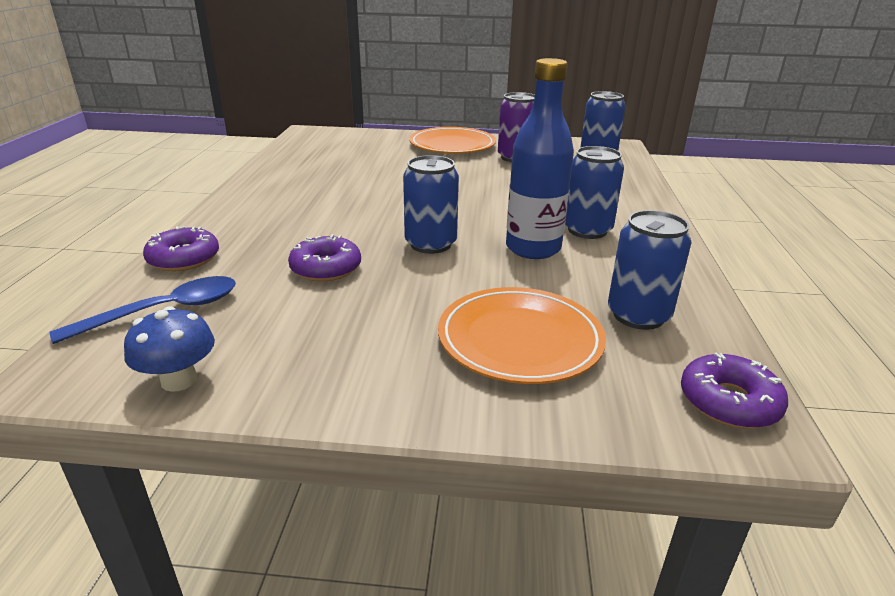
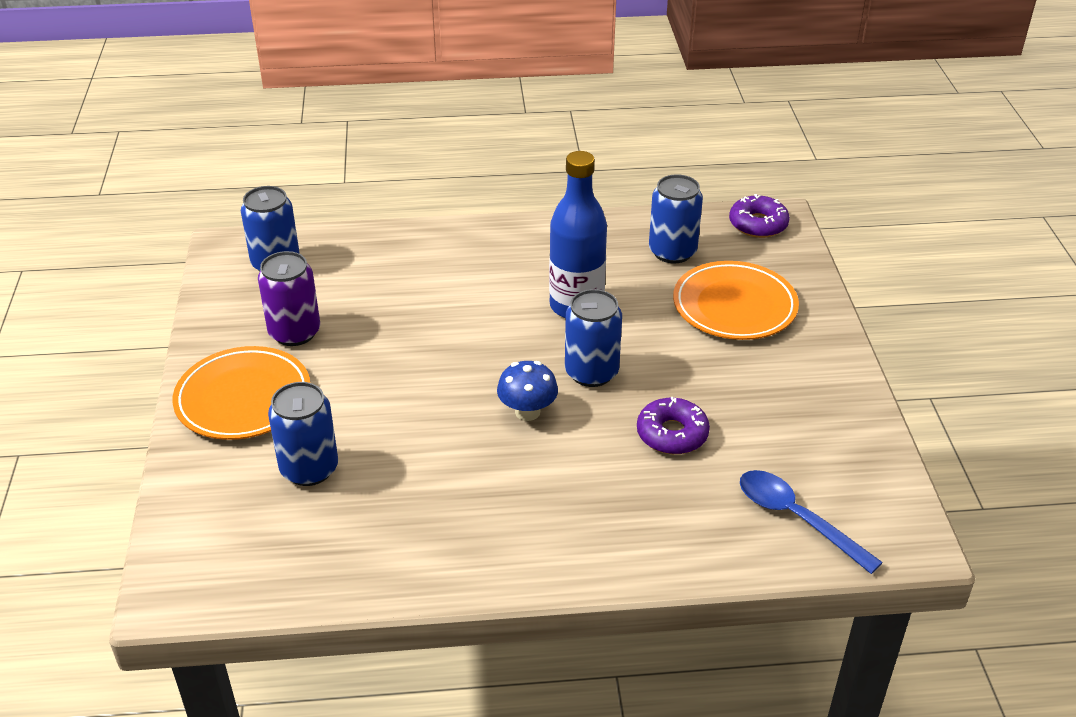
camera: 100 degrees left, 10 degrees up
(179, 380) = (874, 467): blue mushroom -> blue mushroom (527, 412)
(184, 259) = (698, 550): purple donut -> none
(587, 230) = (521, 274): blue can -> blue can (309, 469)

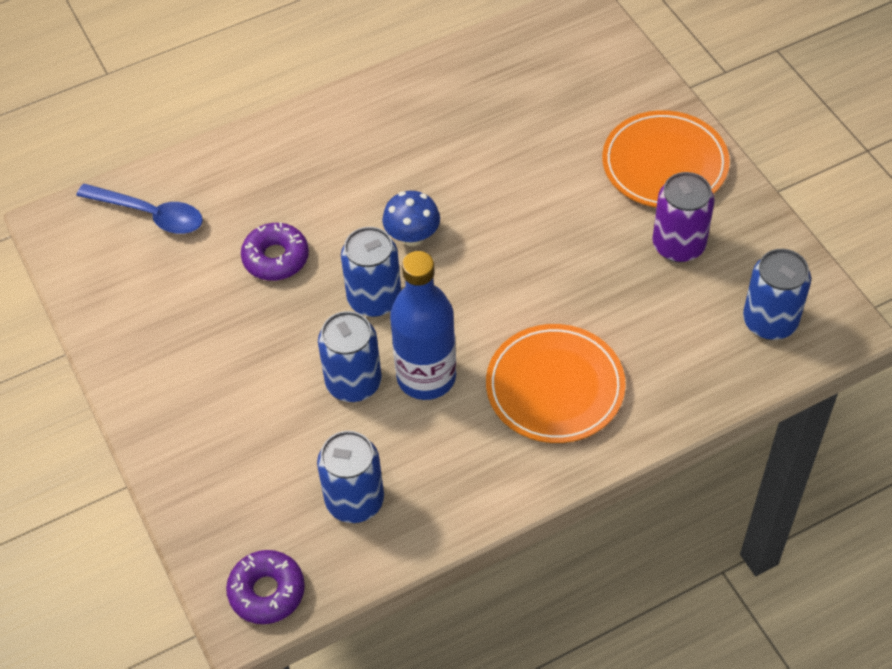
camera: 160 degrees right, 15 degrees up
(309, 469) = (559, 125): blue can -> blue can (353, 382)
(734, 306) = (260, 438): orange plate -> orange plate (555, 387)

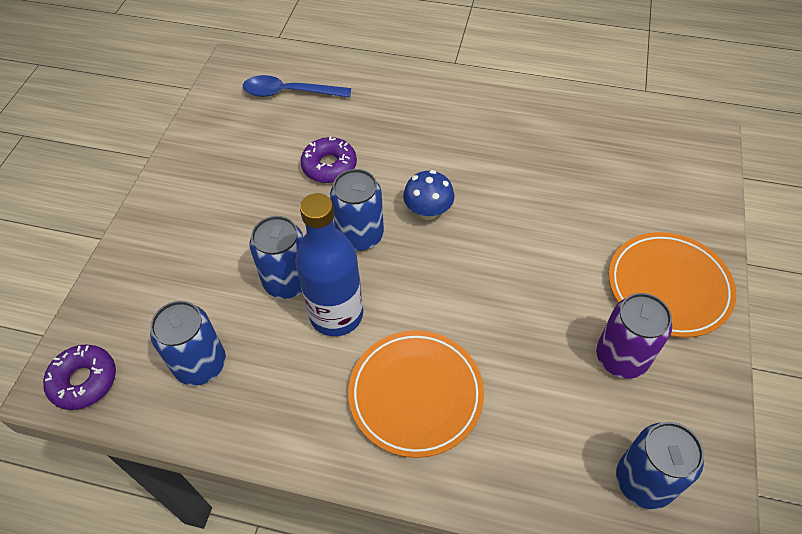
camera: 40 degrees right, 0 degrees up
(150, 215) = (289, 92): blue spoon -> blue spoon turned 120 degrees clockwise

